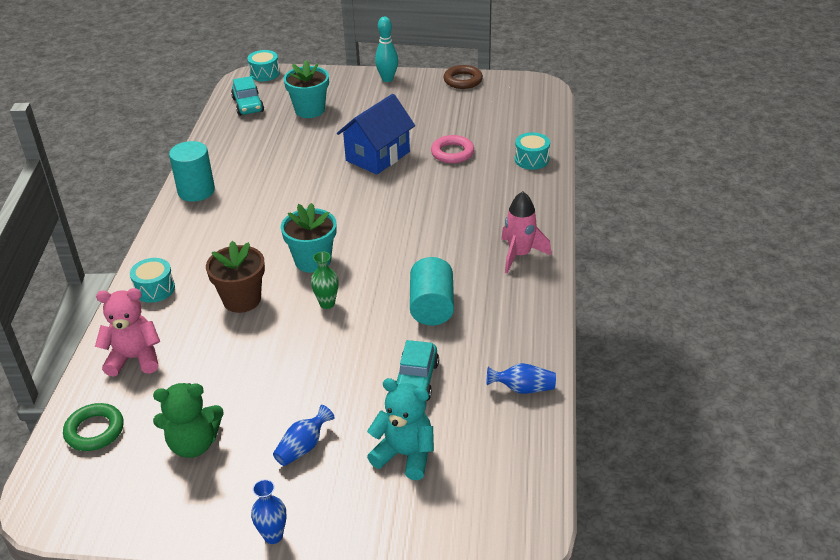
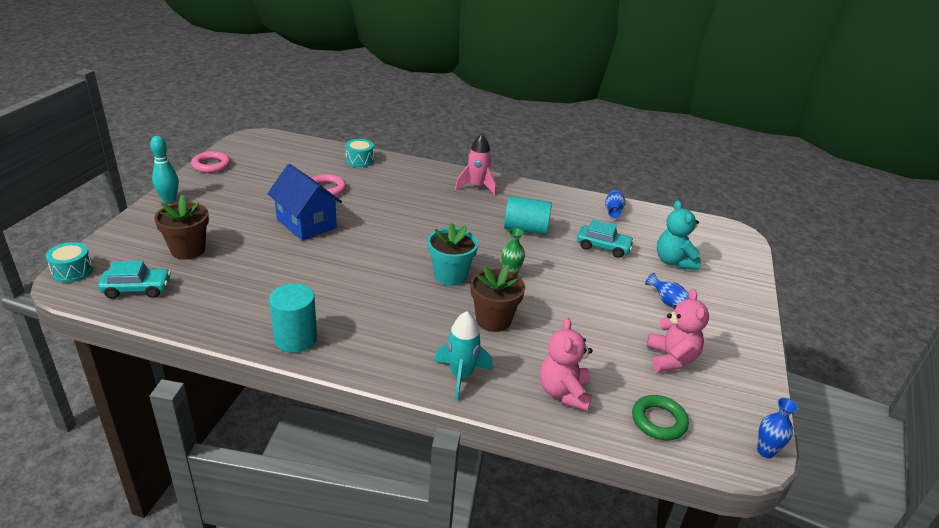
camera: 85 degrees left, 5 degrees down
(155, 289) = (461, 376): turquoise drum -> turquoise rocket
(194, 444) = (671, 359): green teddy bear -> pink teddy bear
(273, 536) = (753, 325): blue vase -> blue vase (765, 451)
(310, 110) = (188, 250): turquoise flower pot -> brown flower pot
(405, 455) = (674, 262): turquoise teddy bear -> turquoise teddy bear turned 45 degrees counterclockwise
(463, 80) = (211, 165): brown ring -> pink ring

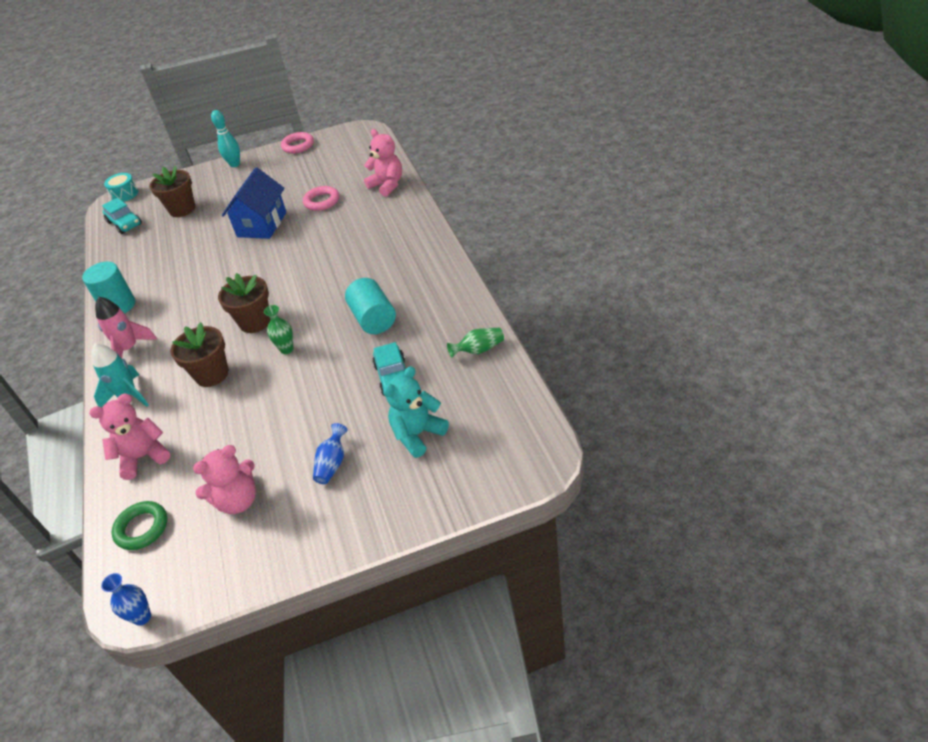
camera: 65 degrees right, 10 degrees up
(359, 160) = (387, 185): turquoise drum -> pink teddy bear
(450, 276) = (255, 322): turquoise flower pot -> brown flower pot
(477, 186) = (419, 256): pink rocket -> pink rocket (129, 349)
(613, 210) = (479, 350): blue vase -> green vase

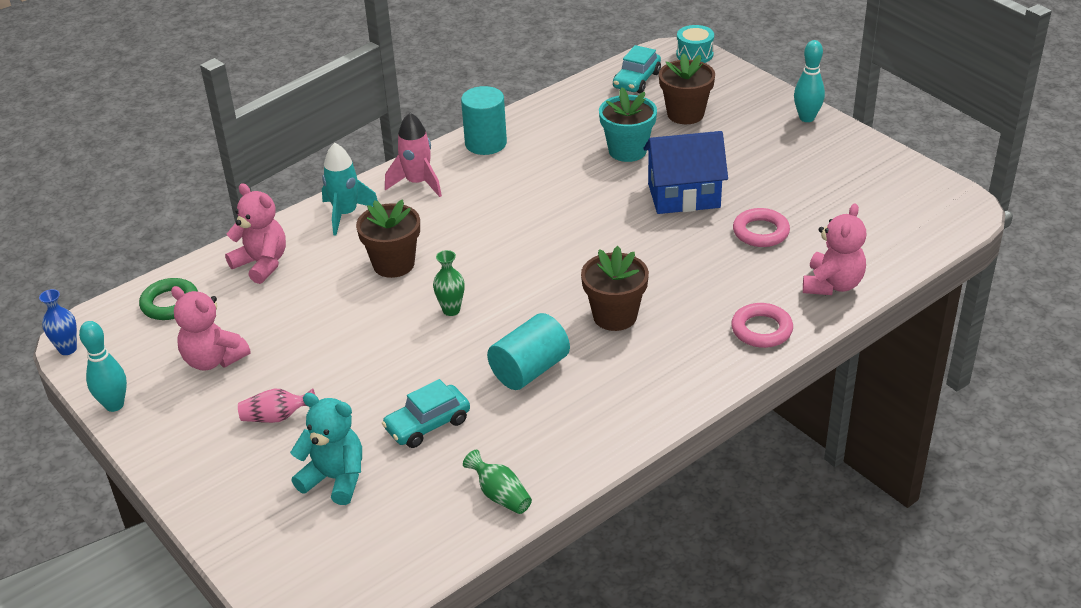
camera: 65 degrees right, 5 degrees down
(195, 240) = (627, 151): none -> turquoise flower pot
(245, 580) = (114, 405): none -> turquoise bowling pin
(255, 322) = (491, 264): brown flower pot -> brown flower pot (615, 316)
(298, 146) = (885, 159): pink ring -> pink ring (761, 330)
(332, 463) = (277, 417): blue vase -> pink vase

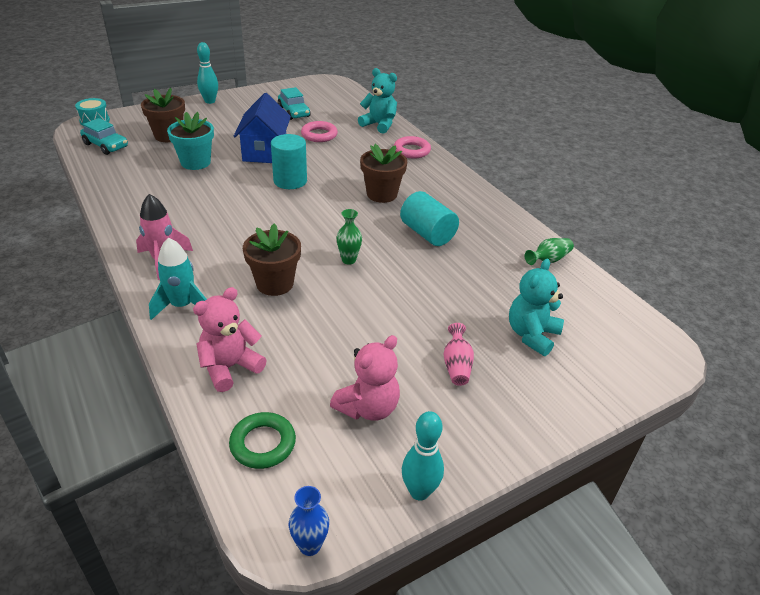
camera: 85 degrees left, 0 degrees up
(427, 425) = (477, 284): turquoise car -> turquoise car (294, 112)
(486, 143) = (132, 219): turquoise cylinder -> turquoise cylinder (290, 181)
(832, 284) = (379, 125): pink teddy bear -> turquoise teddy bear

